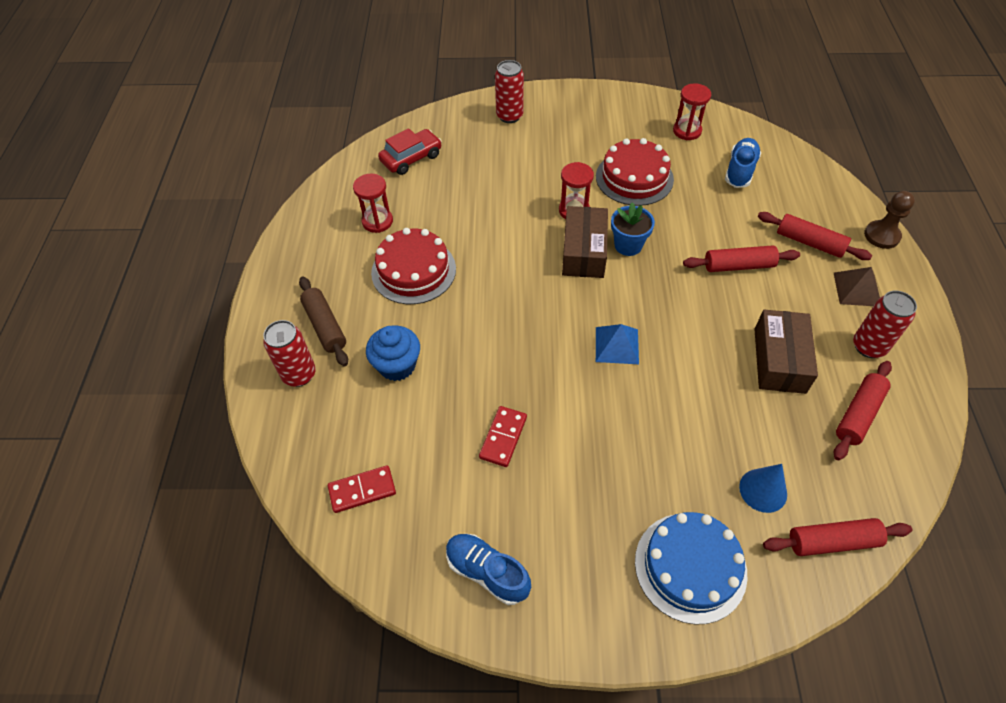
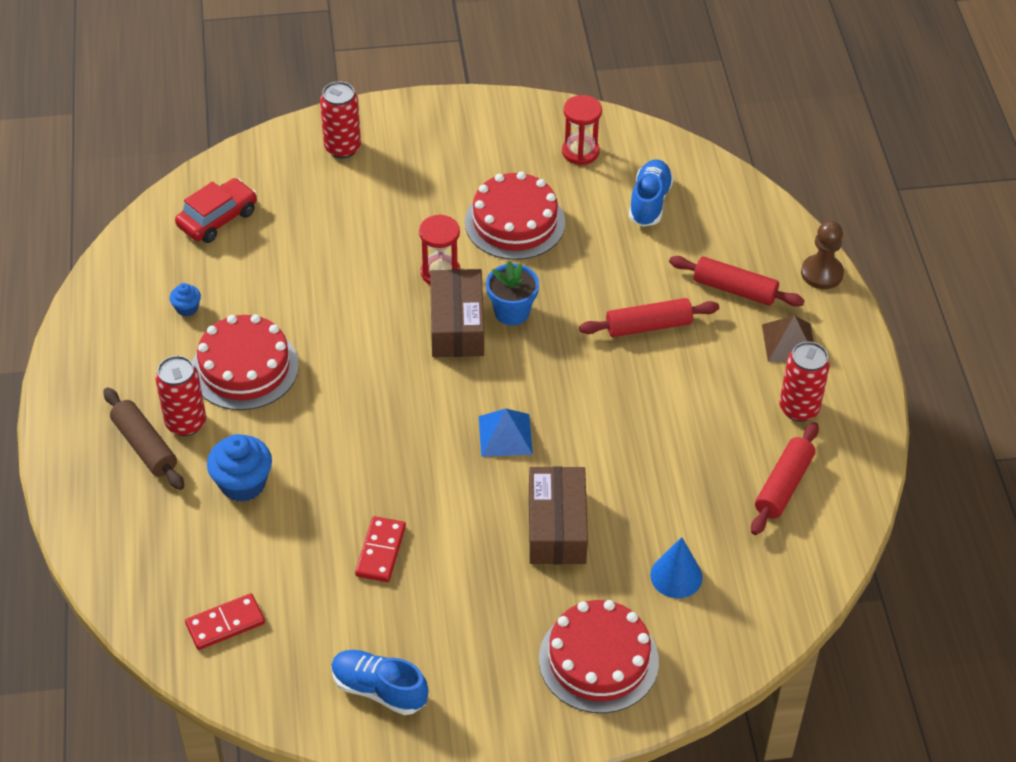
camera: 10 degrees left, 5 degrees down
(299, 374) = (124, 506): red can -> red can (186, 423)
(377, 221) = (187, 308): red hourglass -> blue cupcake
(690, 567) = (598, 660): blue cake -> red cake
(779, 360) = (695, 434): brown box -> brown box (556, 527)
(832, 541) = (749, 619): red rolling pin -> none

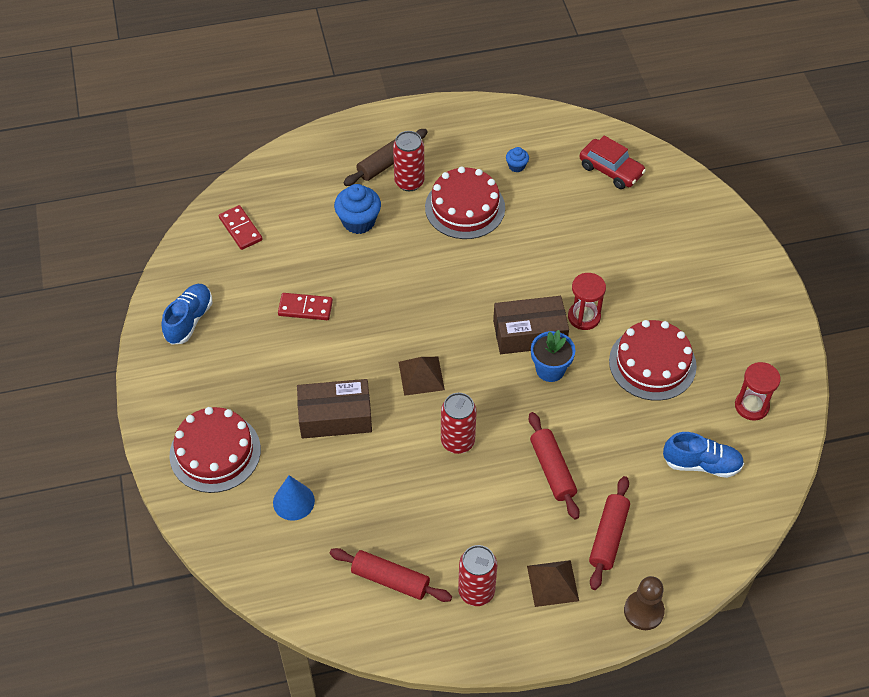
camera: 85 degrees right, 5 degrees up
(342, 148) = (709, 237): red can -> red can (457, 441)
(505, 435) = (421, 375): blue pyramid -> brown pyramid

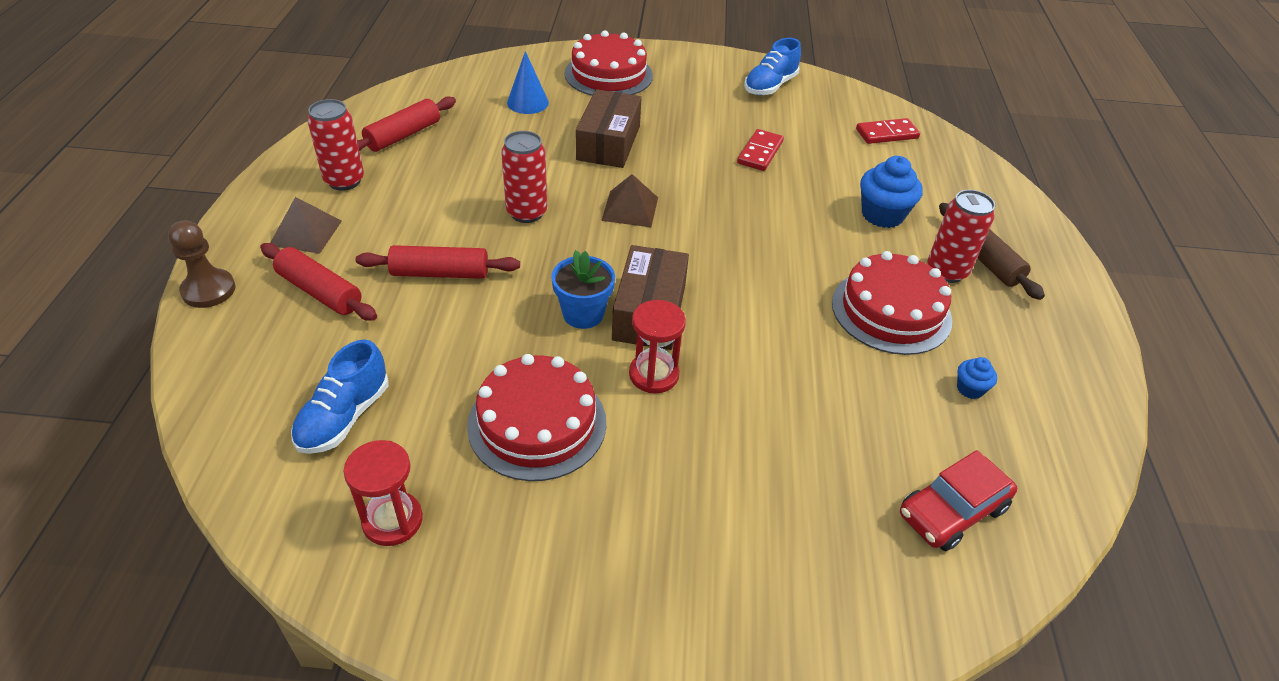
camera: 105 degrees right, 10 degrees down
(189, 320) = (770, 86): blue shoe -> blue shoe turned 90 degrees clockwise

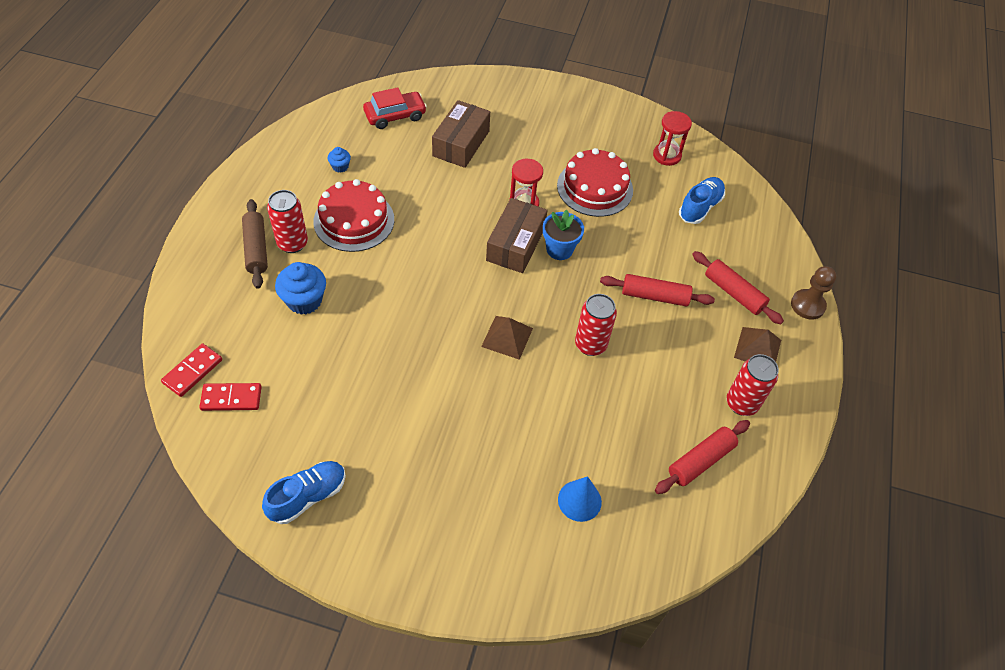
camera: 170 degrees left, 10 degrees up
(608, 74) = (484, 545): red cake -> none
(608, 143) = (508, 422): brown box -> brown box (461, 143)
(760, 152) = (370, 389): red domino -> red domino (193, 371)

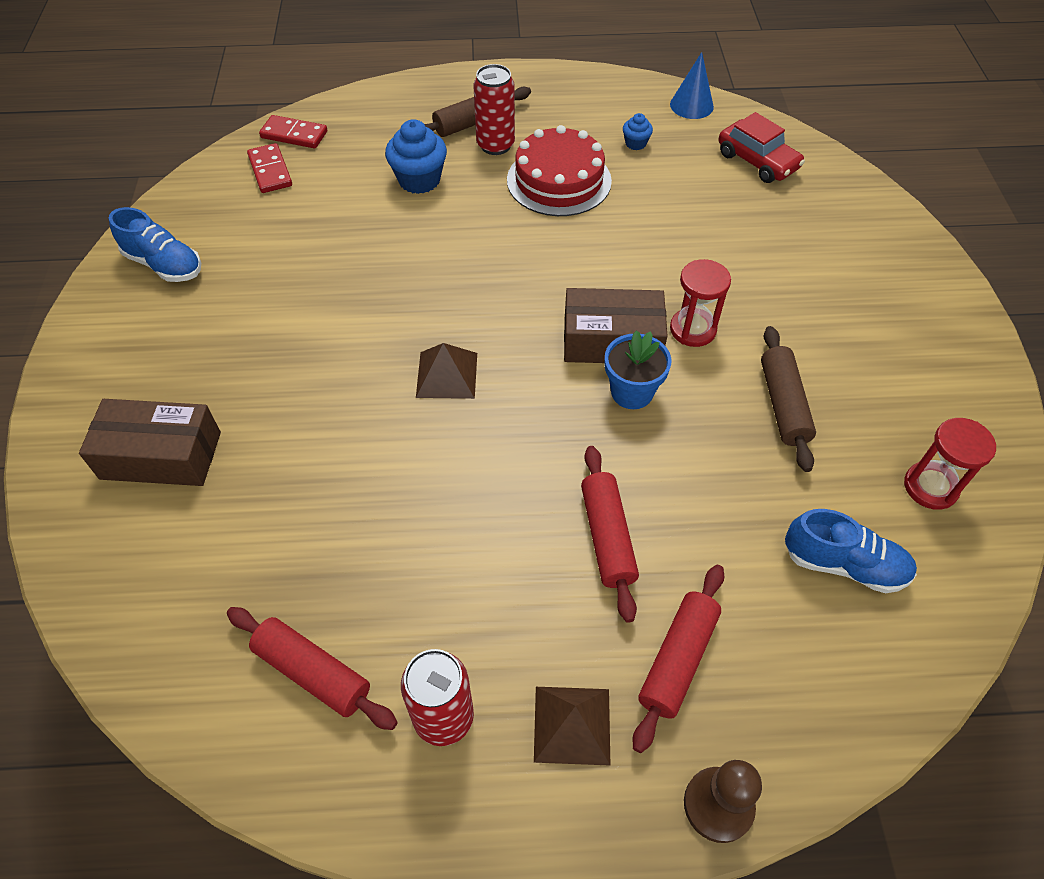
camera: 75 degrees right, 0 degrees up
(461, 143) = (757, 234): brown box -> brown box (161, 455)
(579, 500) = (210, 524): blue cone -> blue cone (691, 105)
(590, 345) = (474, 473): red can -> none
(595, 187) = (783, 404): red cake -> brown rolling pin

